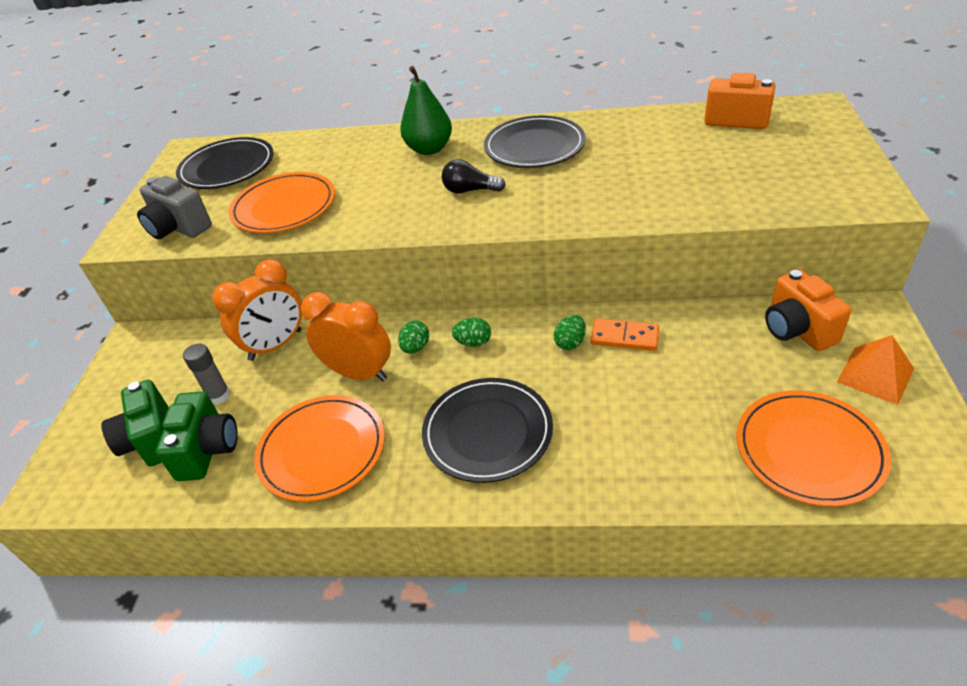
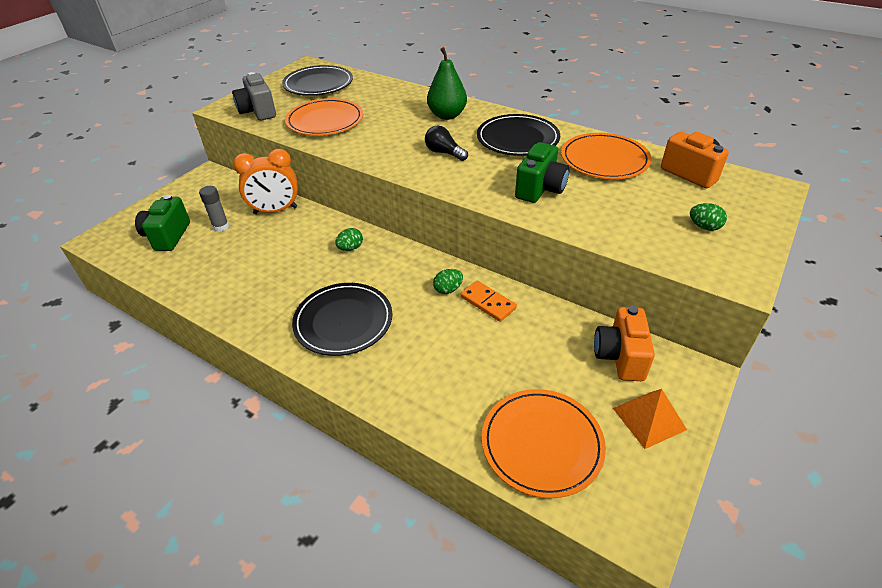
camera: 25 degrees right, 0 degrees up
(208, 450) = (189, 255): green camera -> green camera (540, 189)
(322, 450) = (244, 285): orange plate -> orange plate (604, 160)
(359, 373) = (304, 249): orange clock -> none
(473, 342) = (387, 261): green egg -> green egg (704, 227)

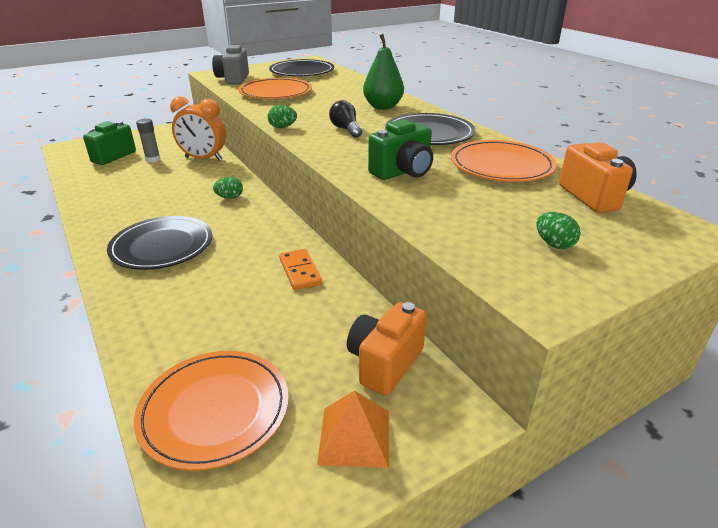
camera: 25 degrees right, 10 degrees down
(448, 289) = (275, 250): green egg -> green egg (282, 127)

